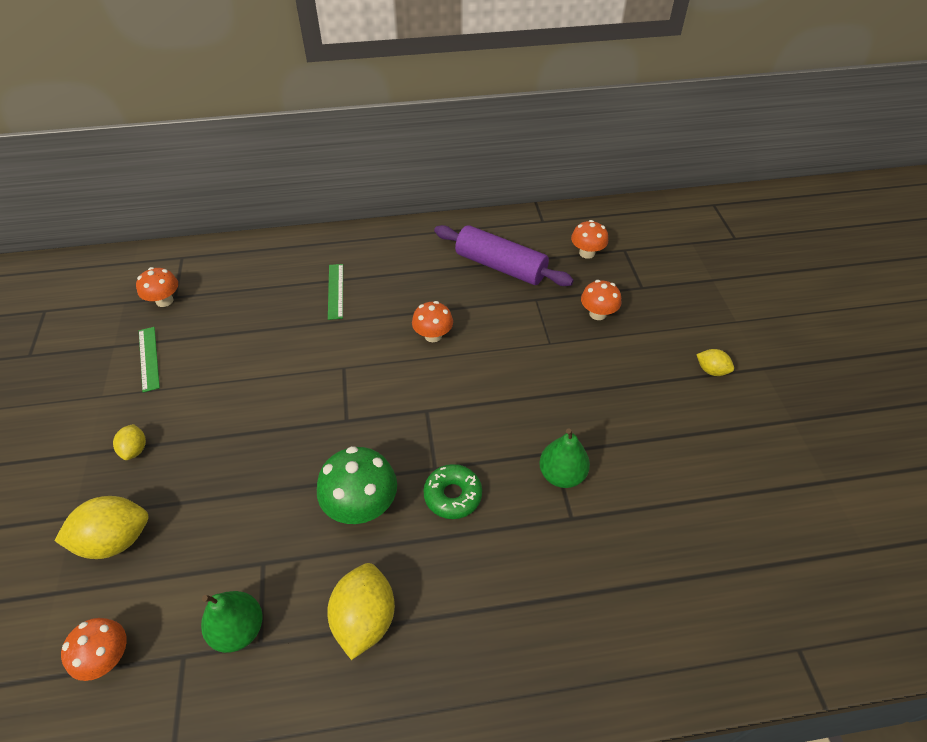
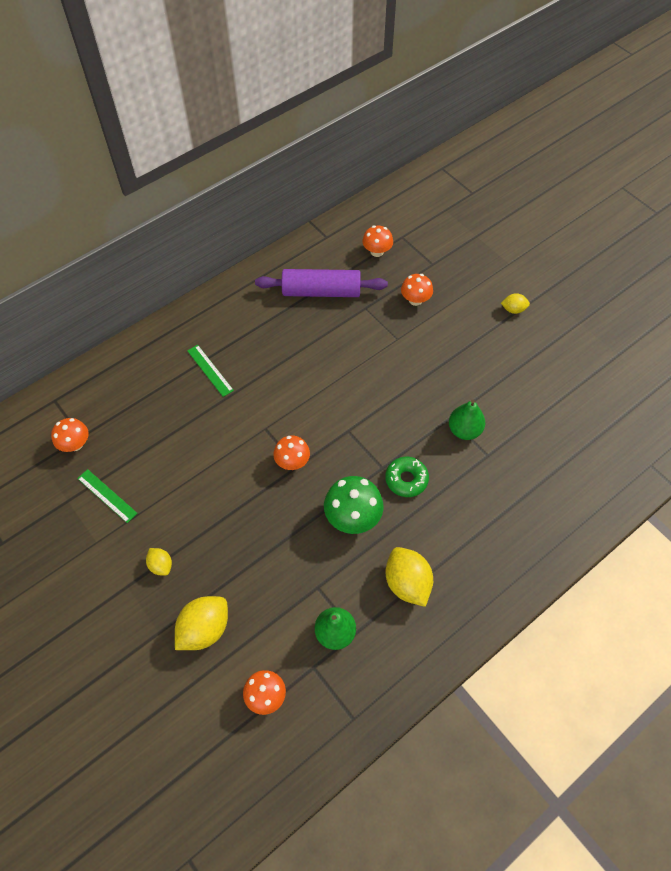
camera: 30 degrees left, 10 degrees up
(433, 335) = (311, 372): orange mushroom -> orange mushroom (292, 461)

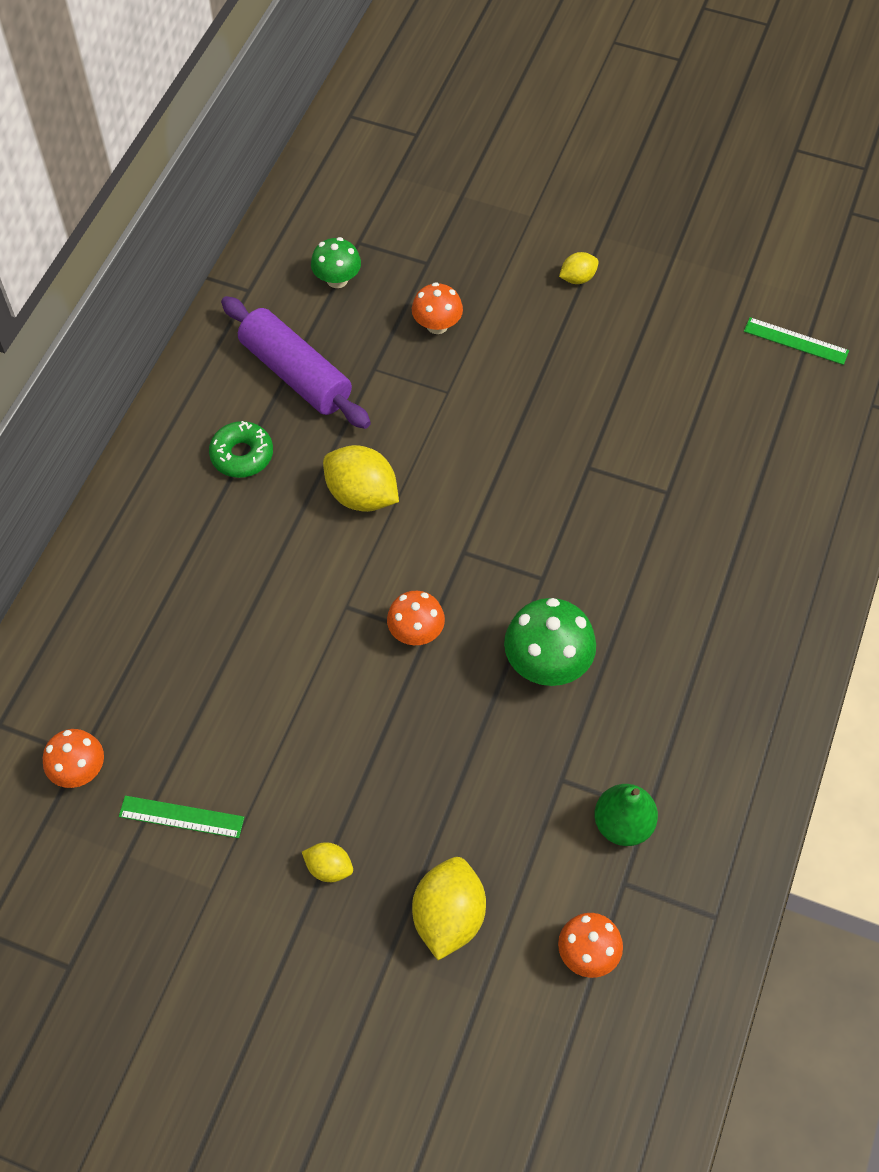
camera: 30 degrees left, 0 degrees up
(210, 370) = (209, 564): green ruler -> green ruler (796, 341)
(321, 292) = (295, 374): purple rolling pin -> purple rolling pin turned 75 degrees clockwise
(377, 251) = (337, 279): orange mushroom -> green mushroom
(406, 479) = (584, 577): green donut -> green donut (242, 455)
(407, 583) = (672, 711): yellow lemon -> yellow lemon (362, 495)
(464, 430) = (617, 474): green pear -> none

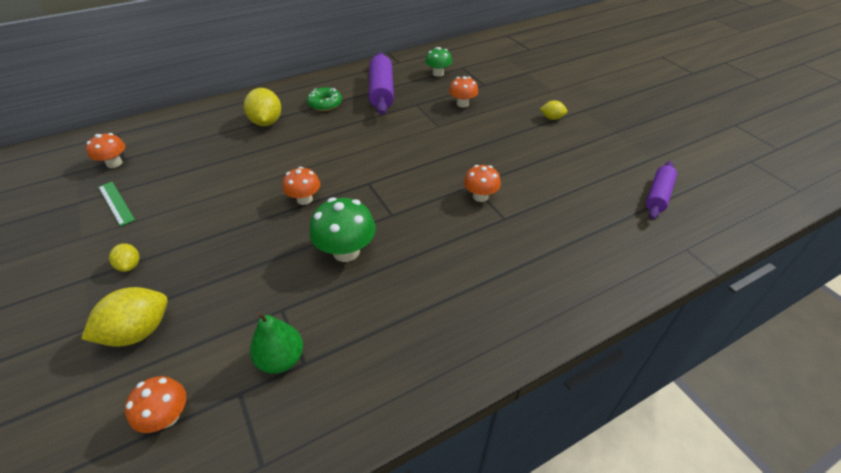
camera: 40 degrees right, 15 degrees down
(362, 495) = (352, 140): yellow lemon -> yellow lemon (266, 122)
(613, 478) = (480, 196): none -> orange mushroom
(796, 341) = (658, 195): green ruler -> purple rolling pin

